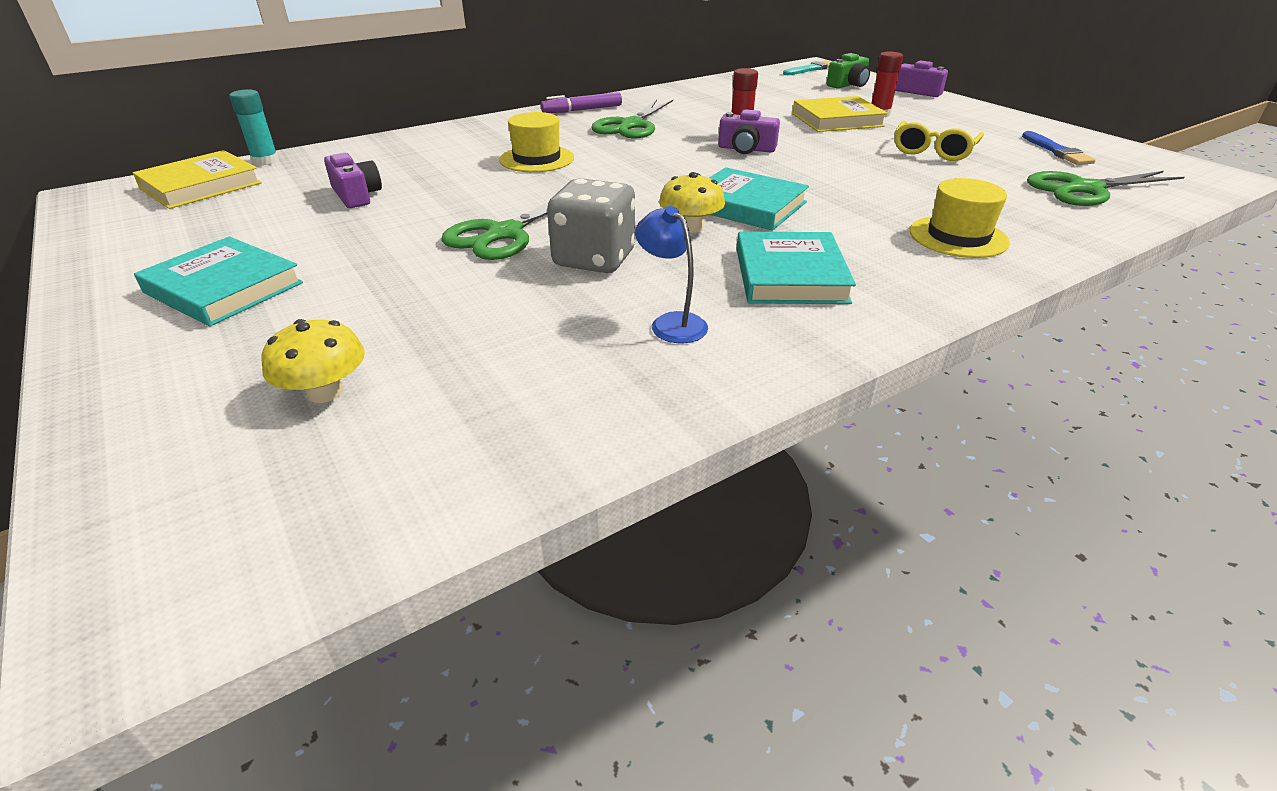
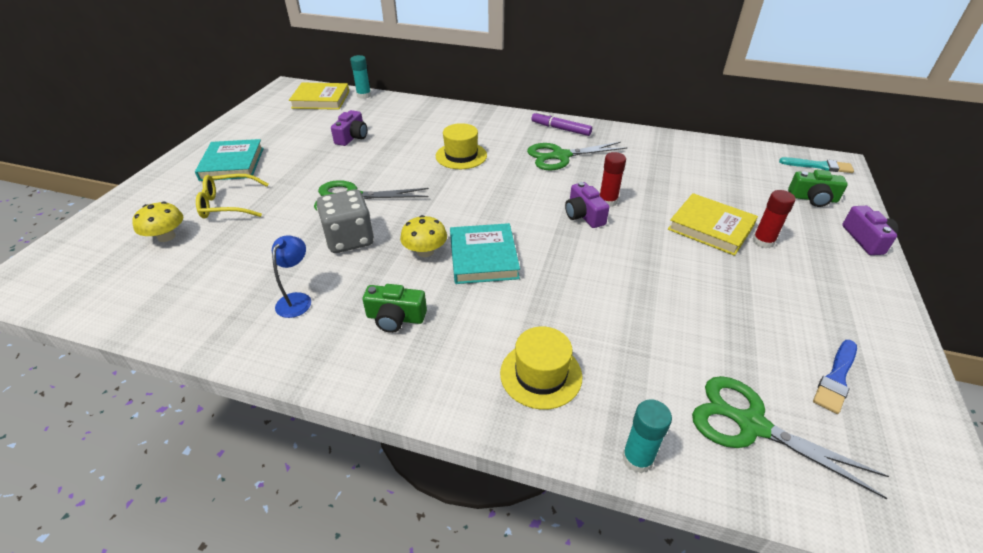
camera: 50 degrees right, 5 degrees up
(790, 275) = (395, 318): turquoise book -> green camera
(933, 151) = (715, 301): yellow glasses -> yellow glasses (228, 204)
(1094, 235) = (637, 458): none -> turquoise glue stick

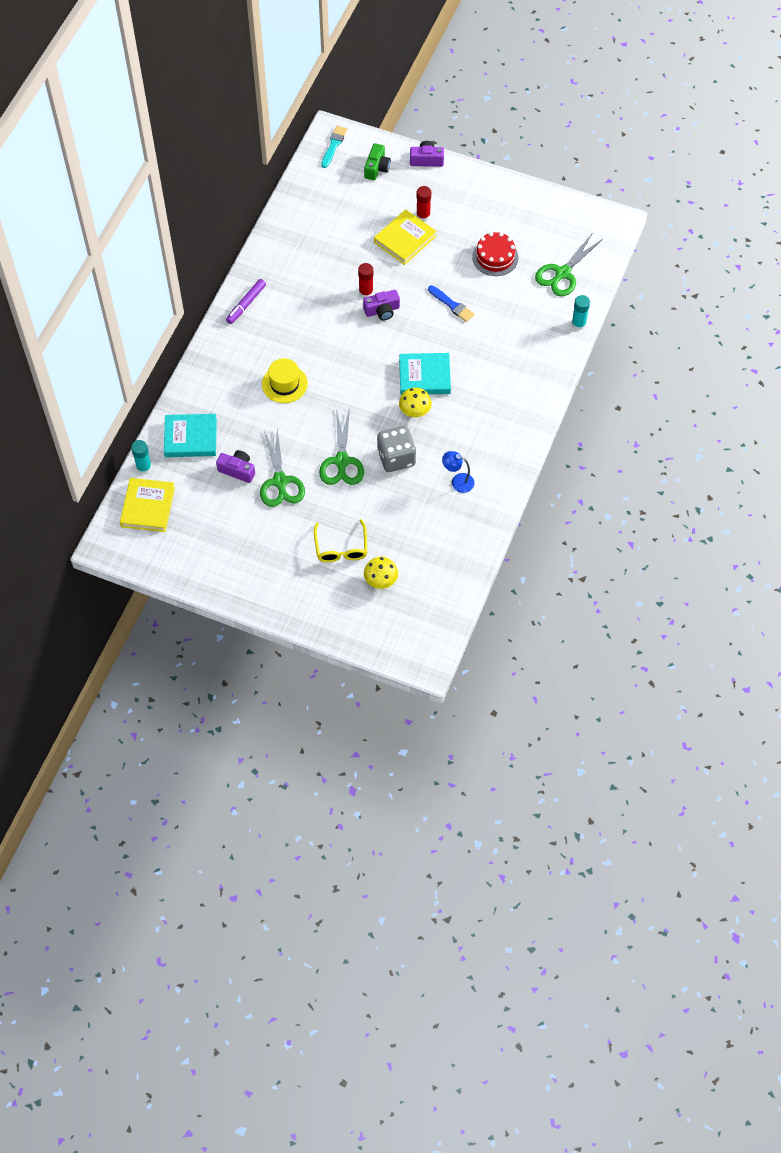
camera: 85 degrees left, 20 degrees up
(232, 164) = (275, 560): turquoise book -> turquoise book (190, 438)
(395, 318) = (478, 426): green camera -> none
(541, 374) = (526, 356): yellow hat -> none
(561, 156) = (295, 311): green scissors -> green scissors (280, 481)
(733, 323) = (495, 257): none -> red cake
(836, 378) = (537, 227): blue brush -> blue brush (452, 305)

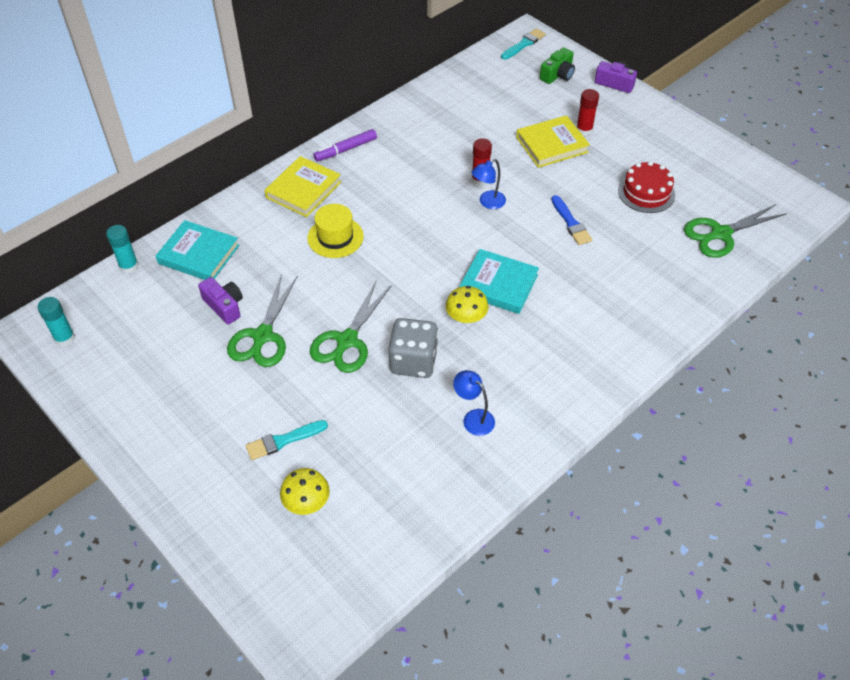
camera: 25 degrees right, 10 degrees down
(147, 507) = (101, 307): yellow book -> yellow book (303, 190)
(341, 547) = (283, 440): yellow glasses -> turquoise brush
(382, 310) = (488, 202): purple camera -> blue lamp
(578, 324) = (716, 293): turquoise glue stick -> turquoise glue stick (64, 338)

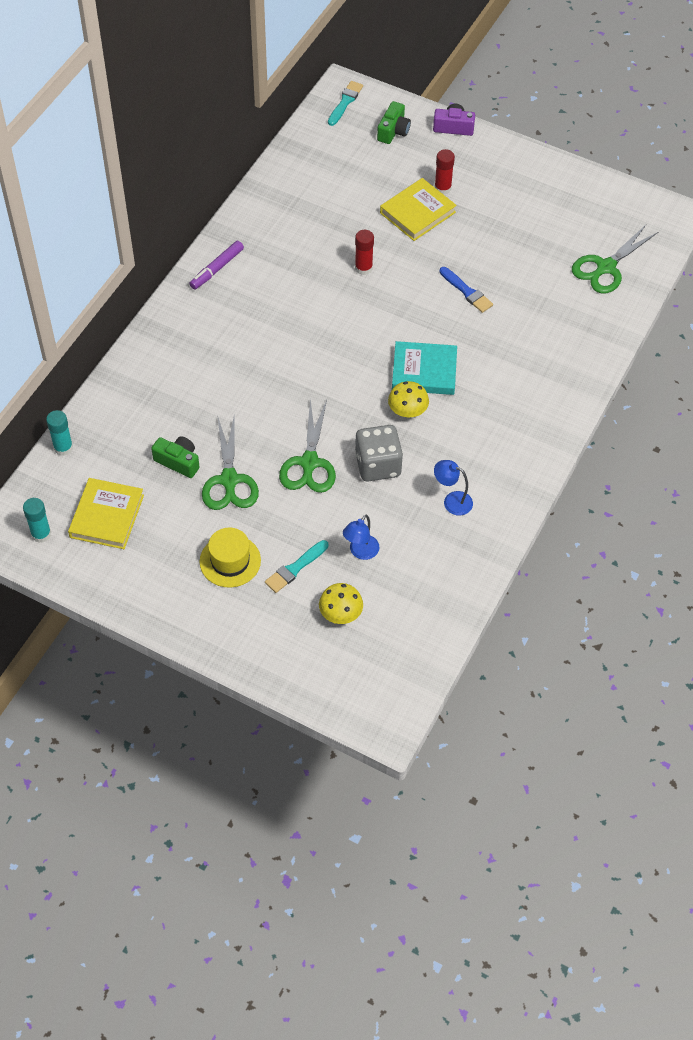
camera: 20 degrees left, 5 degrees up
(198, 254) = (126, 418): turquoise book -> none
(224, 306) = (178, 461): purple camera -> green camera
(303, 190) = (195, 323): yellow book -> yellow book (106, 516)
(335, 237) = (250, 365): yellow hat -> yellow hat (230, 561)
(488, 202) = (381, 290): blue lamp -> blue lamp (360, 552)
(646, 192) = (525, 242): red cake -> none

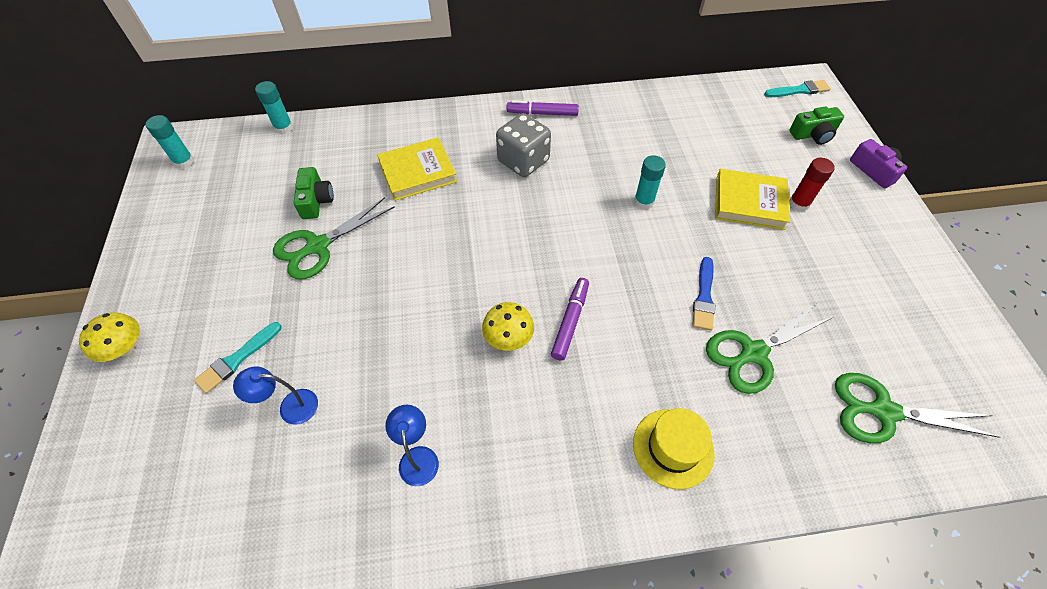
camera: 55 degrees right, 0 degrees up
(106, 516) = (226, 189): yellow book -> yellow book (418, 172)
(230, 561) = (219, 300): yellow hat -> yellow hat (673, 448)
(295, 568) = (237, 359): turquoise brush -> turquoise brush turned 60 degrees counterclockwise
(309, 462) = (380, 294): green scissors -> green scissors (753, 353)
(340, 613) = (194, 438): yellow mushroom -> yellow mushroom (124, 347)
(363, 268) = (644, 201): red glue stick -> turquoise glue stick
(378, 465) = (418, 353): grey dice -> grey dice (523, 161)
(424, 371) = (570, 321): turquoise book -> purple marker

